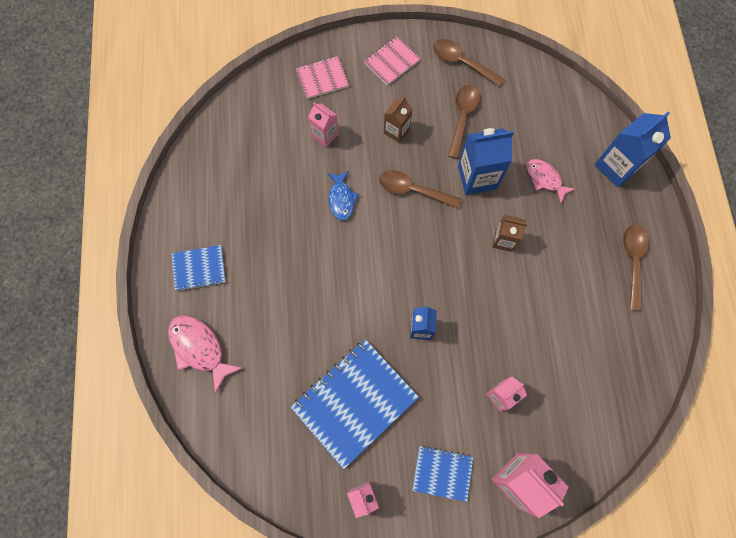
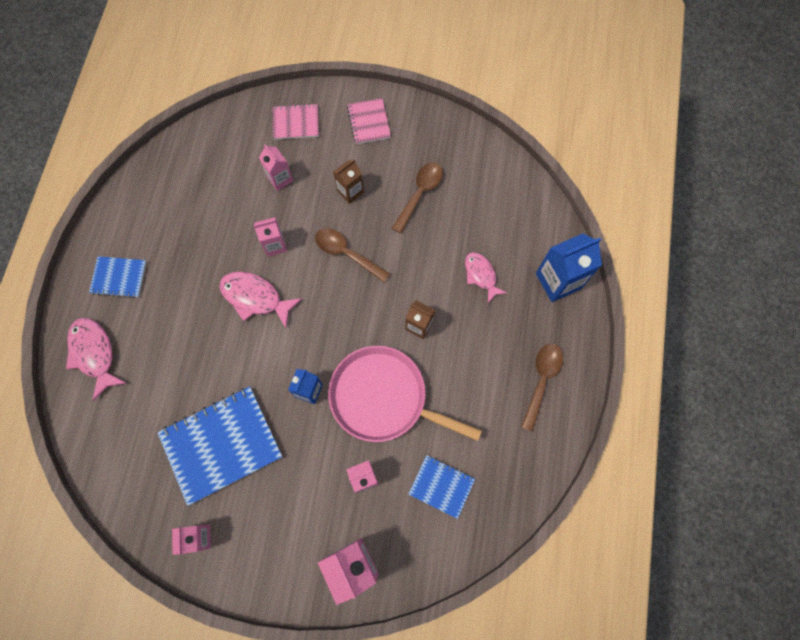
camera: 15 degrees right, 0 degrees up
(339, 254) = (255, 298): none -> pink fish
(341, 199) = (275, 245): blue fish -> pink carton
(392, 62) = (369, 122): pink notebook -> pink notebook turned 75 degrees counterclockwise
(442, 473) = (282, 536): blue notebook -> blue notebook (441, 486)
(461, 62) = (437, 139): brown spoon -> none
(477, 177) = (414, 256): blue carton -> none
(493, 316) = (383, 397): none -> pink pan

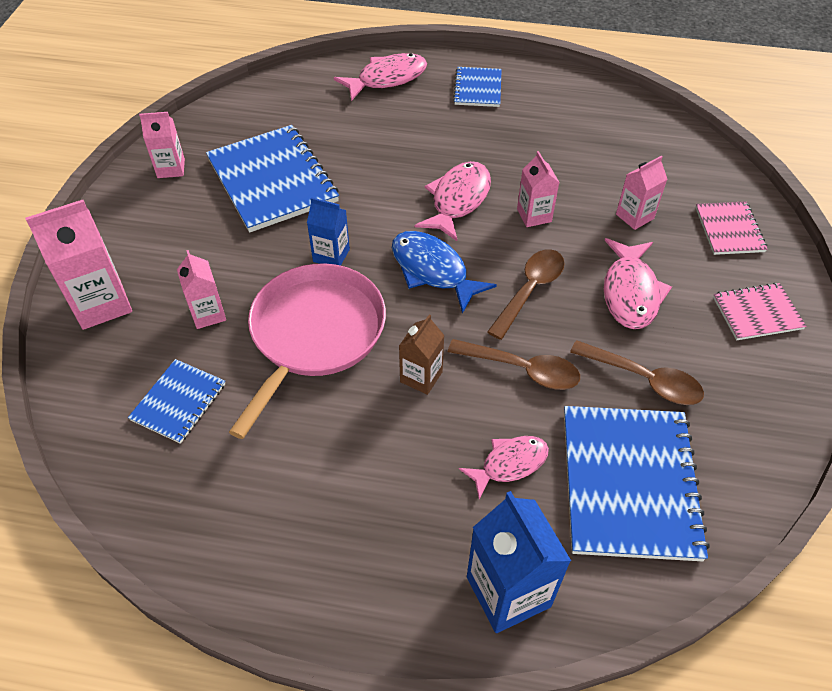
camera: 90 degrees right, 20 degrees down
(326, 317) = (433, 270): none -> blue fish
(350, 191) = (630, 292): brown carton -> pink fish
(490, 212) = (629, 483): none -> blue notebook
(541, 380) = (324, 551): brown spoon -> brown spoon (522, 369)

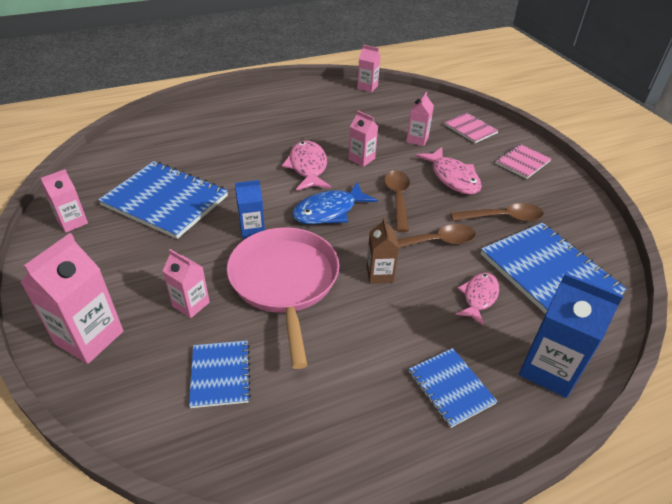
camera: 35 degrees left, 10 degrees down
(387, 79) = (197, 117): pink fish -> none
(433, 270) = (329, 211): blue fish -> blue fish turned 45 degrees counterclockwise
(477, 88) = (263, 105): blue notebook -> blue notebook (450, 388)
(639, 108) = (367, 87): none -> pink carton

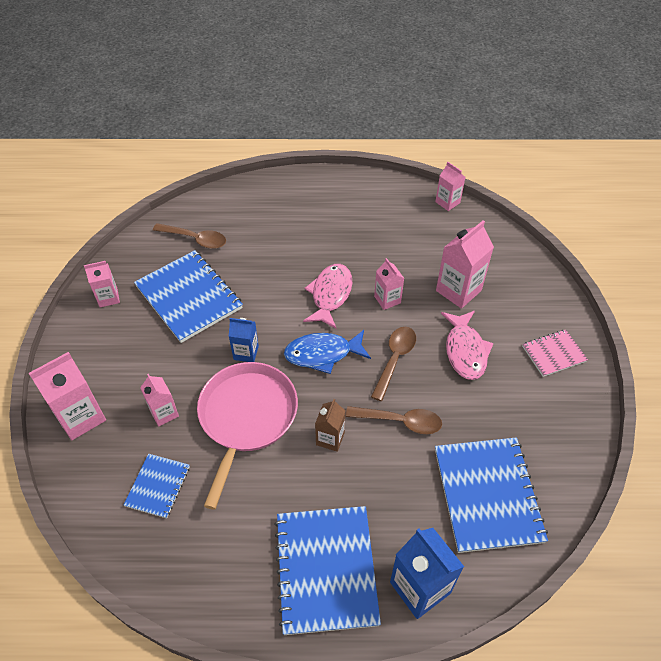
camera: 25 degrees right, 10 degrees up
(417, 140) = (458, 290): pink carton -> pink carton, size x1.68
(450, 388) = (326, 569): blue notebook -> blue notebook, size x1.89
(470, 129) = (525, 292): pink notebook -> none
(478, 297) = (404, 494): pink fish -> none
(503, 218) = (485, 416): brown spoon -> brown spoon (195, 239)

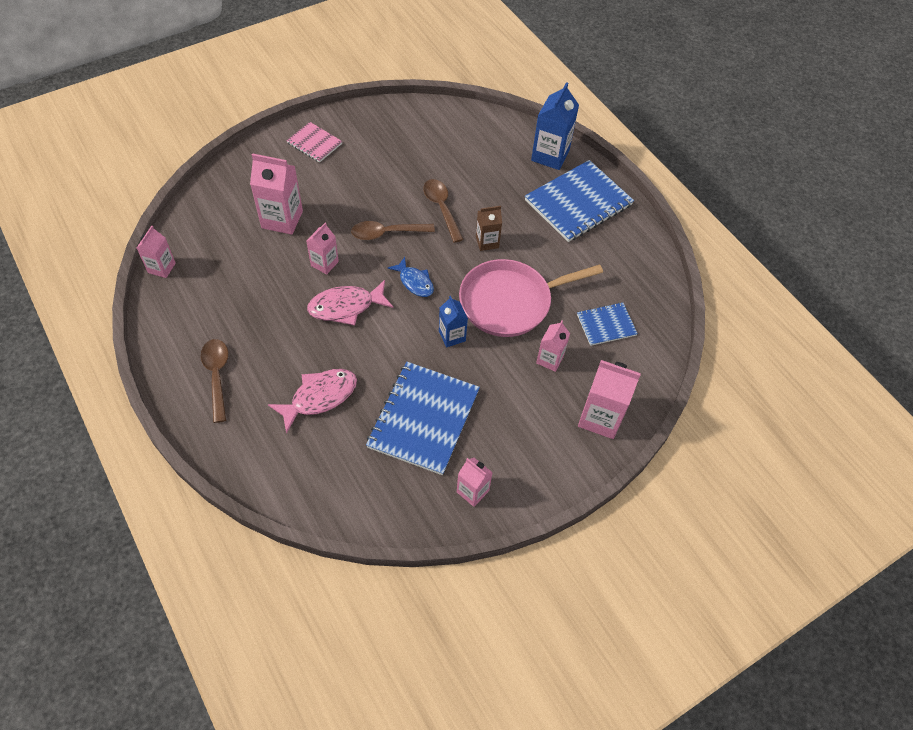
camera: 125 degrees left, 5 degrees up
(195, 239) = (344, 463): brown spoon -> brown spoon (217, 376)
(322, 354) = (414, 282): blue fish -> blue fish, size x0.67
(465, 351) = (347, 194): pink fish -> pink fish (319, 397)
(488, 495) = (463, 144): blue notebook -> none

